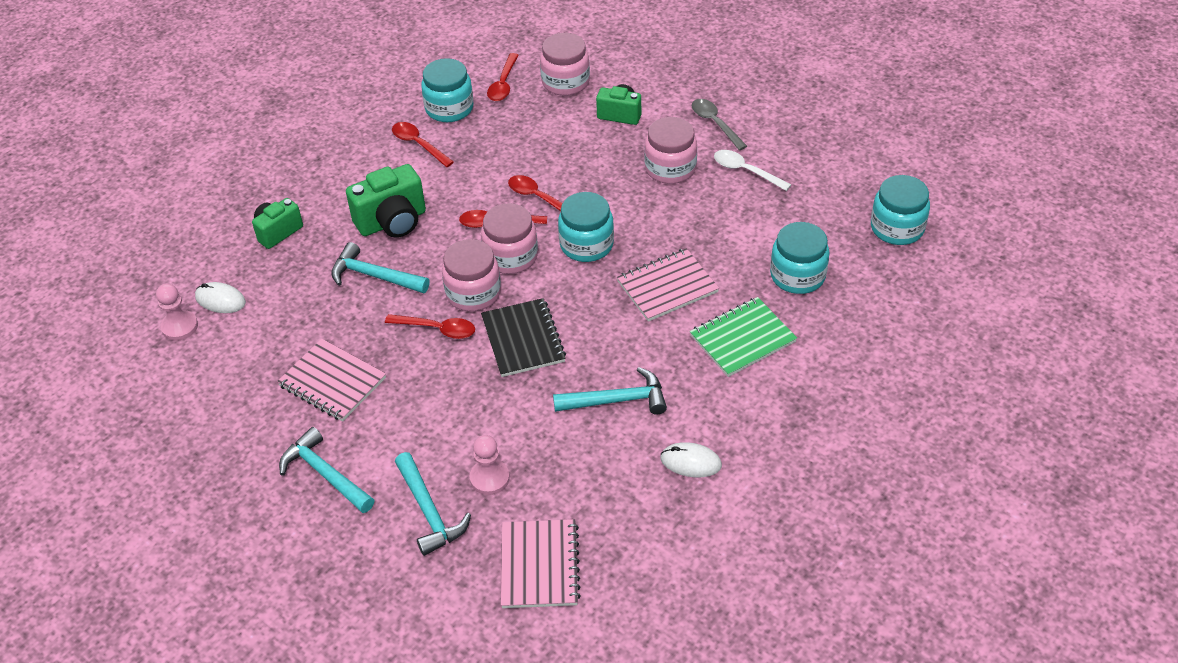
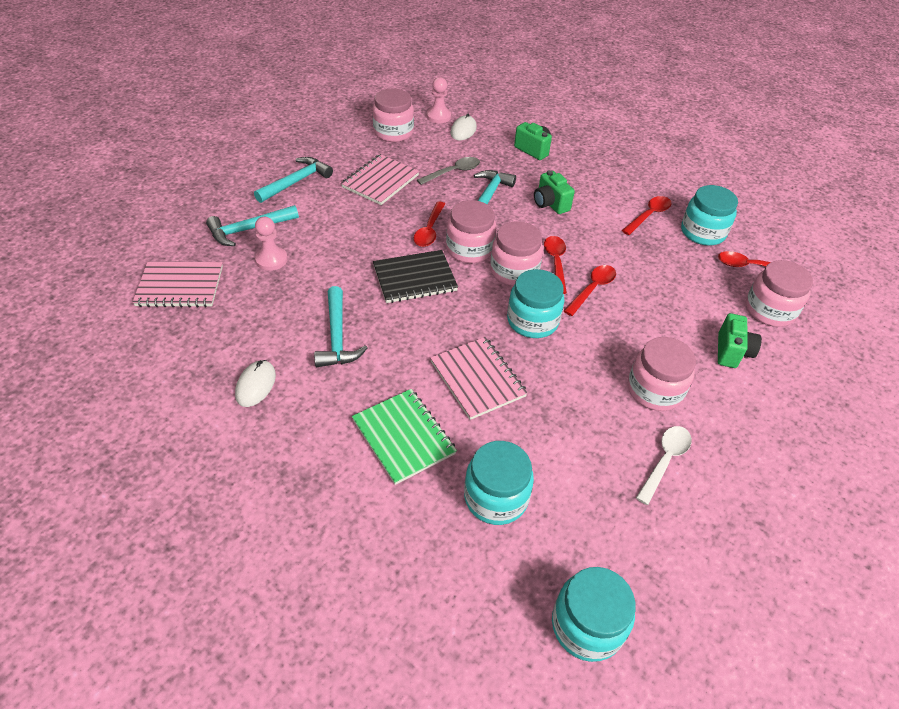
camera: 85 degrees right, 0 degrees up
(214, 375) = (393, 132): none -> pink jar
(392, 222) = (550, 204): green camera -> green camera, size x0.64
(715, 123) = (741, 436): grey spoon -> grey spoon (453, 172)

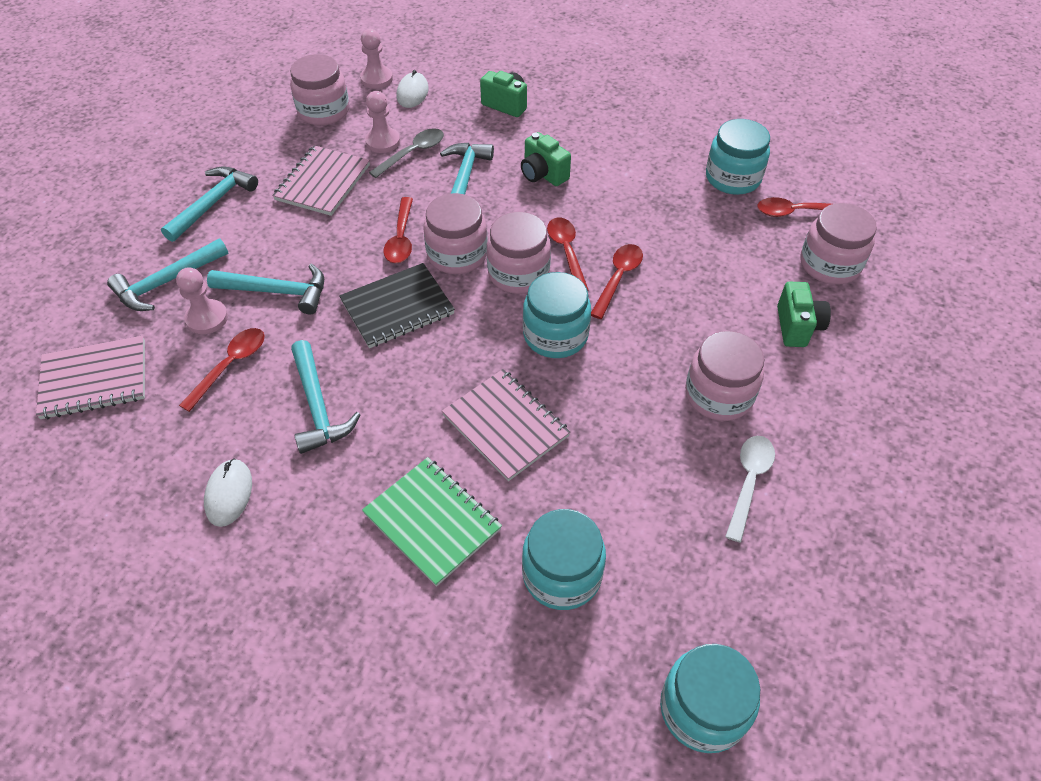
camera: 10 degrees left, 5 degrees up
(327, 251) = (277, 292): none -> turquoise hammer
(432, 160) = (383, 142): none -> pink pawn
(648, 215) = (664, 168): red spoon -> red spoon (230, 366)

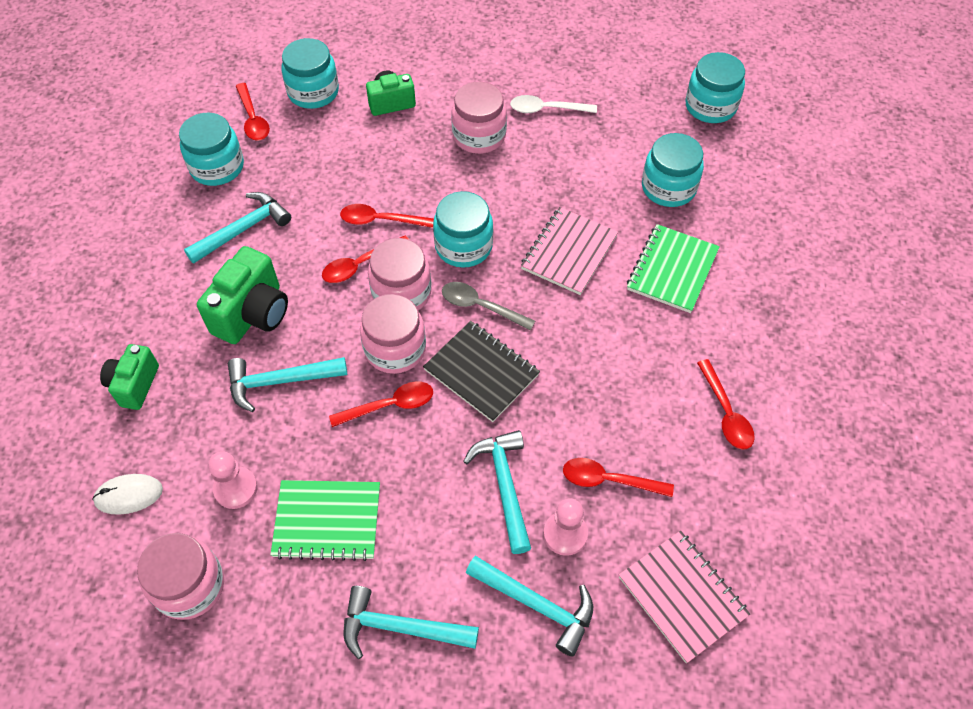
camera: 110 degrees left, 5 degrees up
(229, 494) = (725, 412): white mouse -> red spoon
(318, 406) = (615, 388): turquoise hammer -> turquoise hammer (243, 229)
(323, 182) = (327, 521): pink notebook -> green notebook
(376, 79) = (104, 551): pink pawn -> none
(412, 153) = (249, 448): grey spoon -> grey spoon (481, 306)
(543, 174) = (253, 314): green camera -> green camera, size x1.56
(829, 264) = (313, 92): pink jar -> turquoise jar

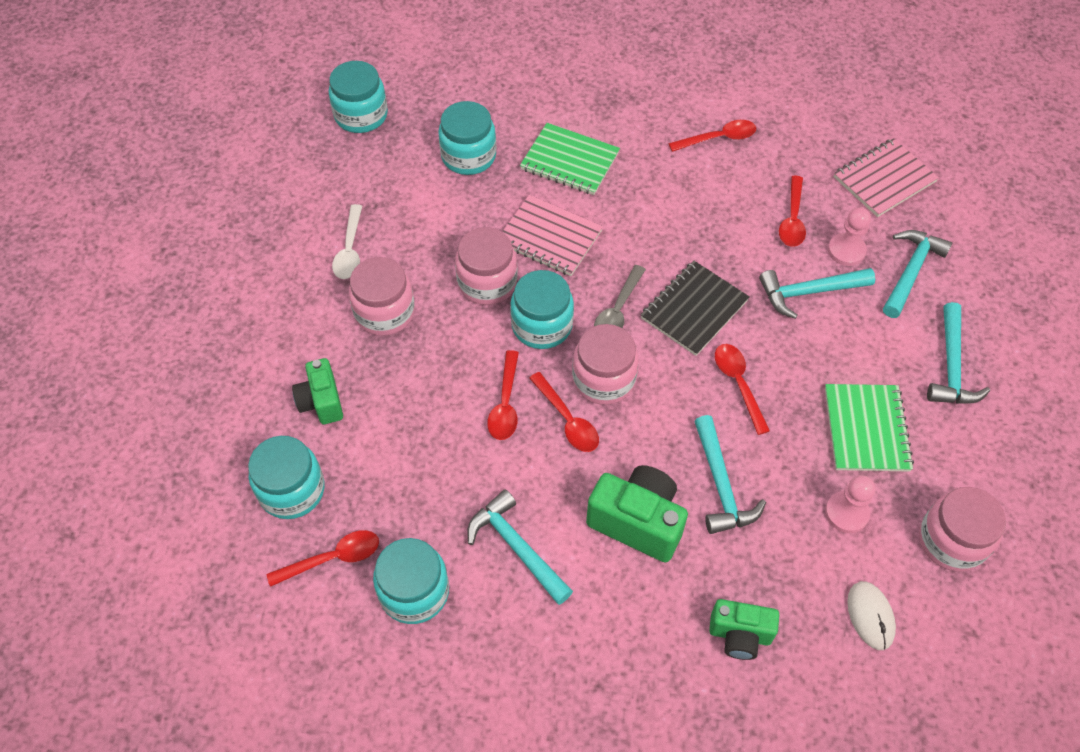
camera: 90 degrees left, 0 degrees up
(395, 349) = (673, 382): pink jar -> pink jar (487, 282)

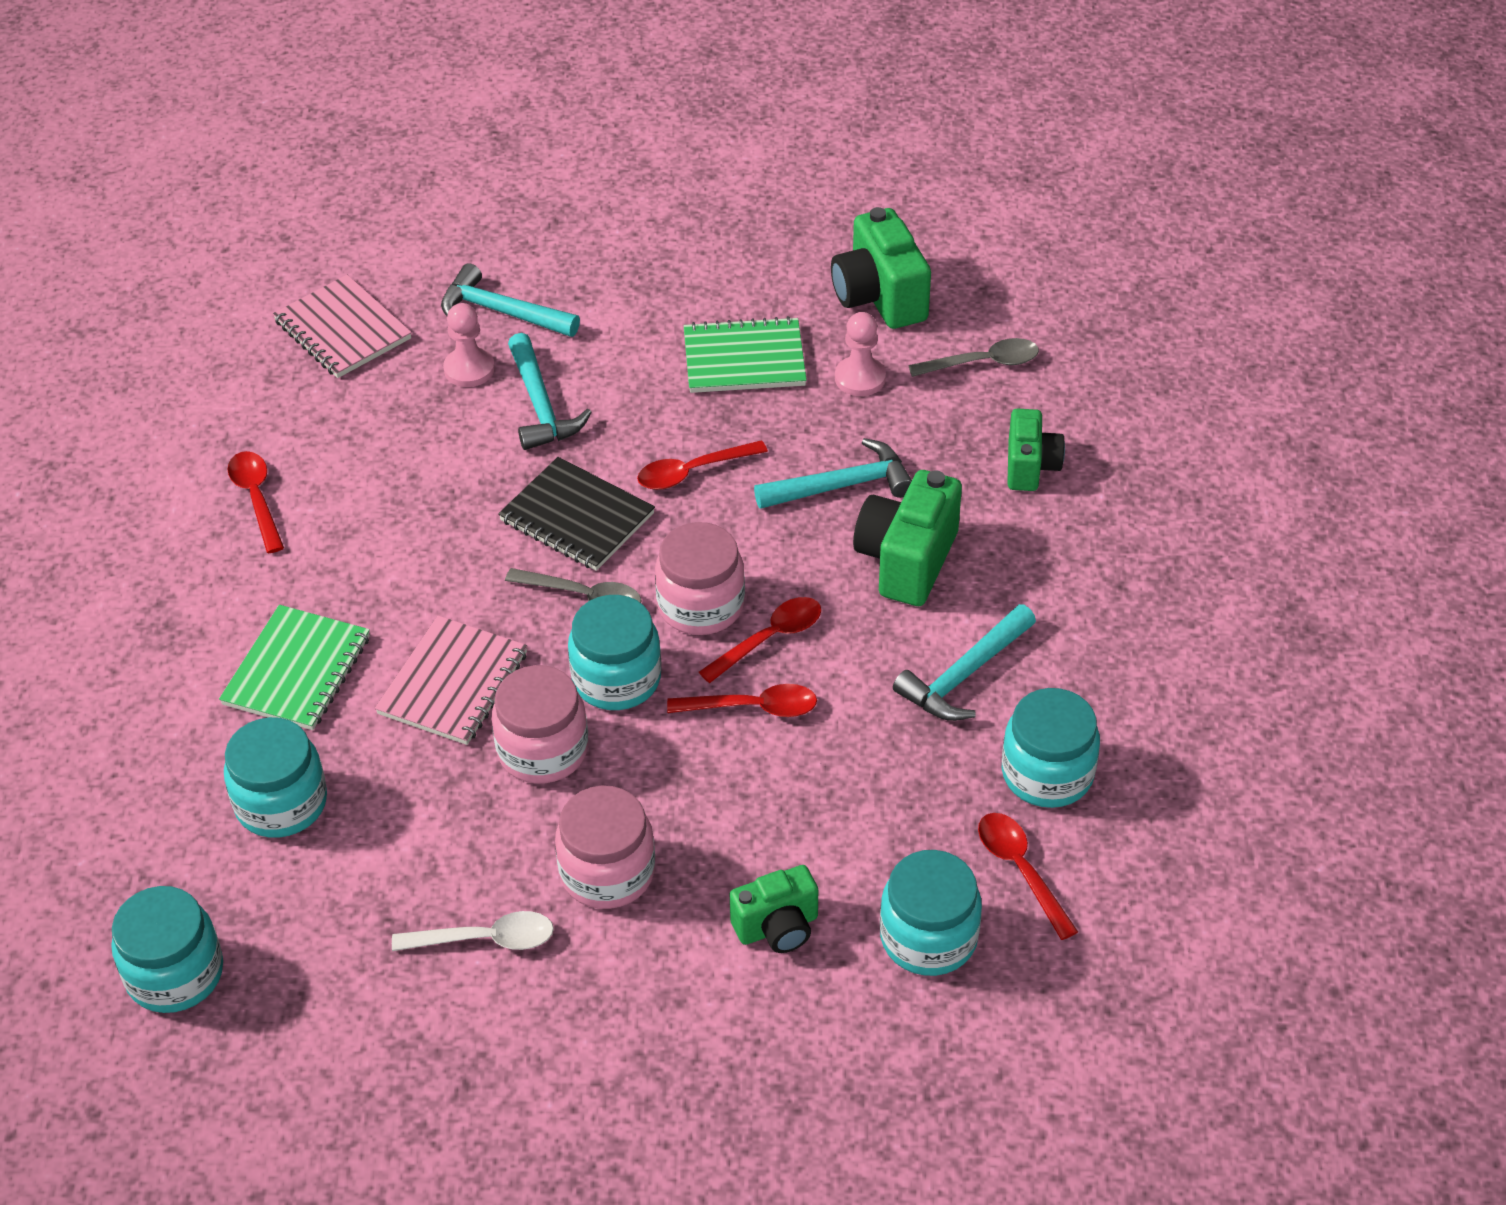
camera: 95 degrees left, 10 degrees down
(792, 219) = (414, 420): red spoon -> none
(870, 616) = (982, 363): white mouse -> grey spoon
(951, 366) = (645, 285): turquoise hammer -> none
(951, 541) = (879, 297): pink jar -> green camera

